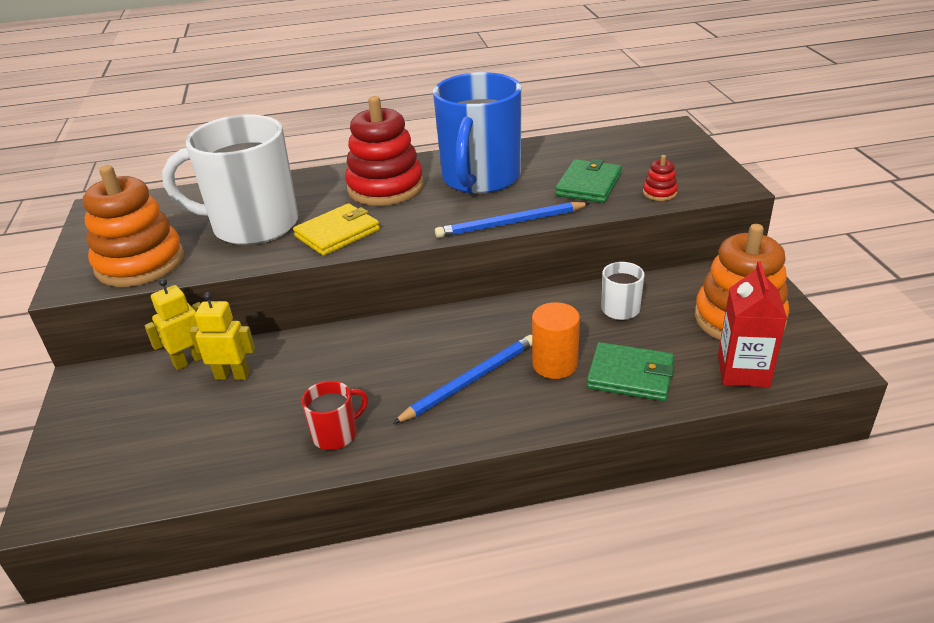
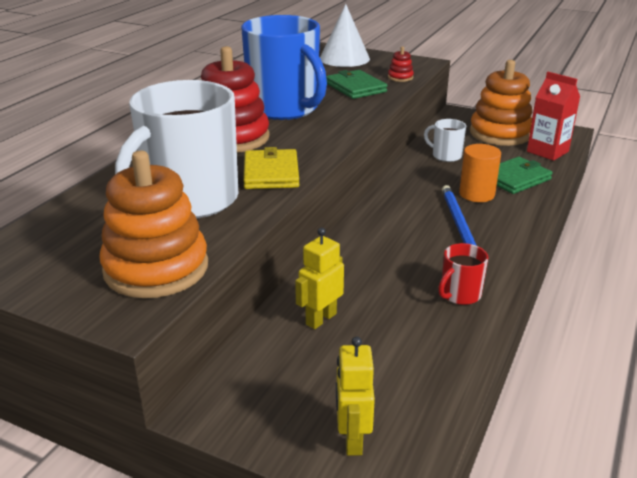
camera: 55 degrees left, 5 degrees down
(190, 360) = (265, 335): yellow robot -> yellow robot (352, 439)
(336, 434) = (459, 294): red mug -> red mug turned 135 degrees counterclockwise
(511, 223) = (364, 120): blue pencil -> none
(660, 146) = (344, 58): none -> white cone

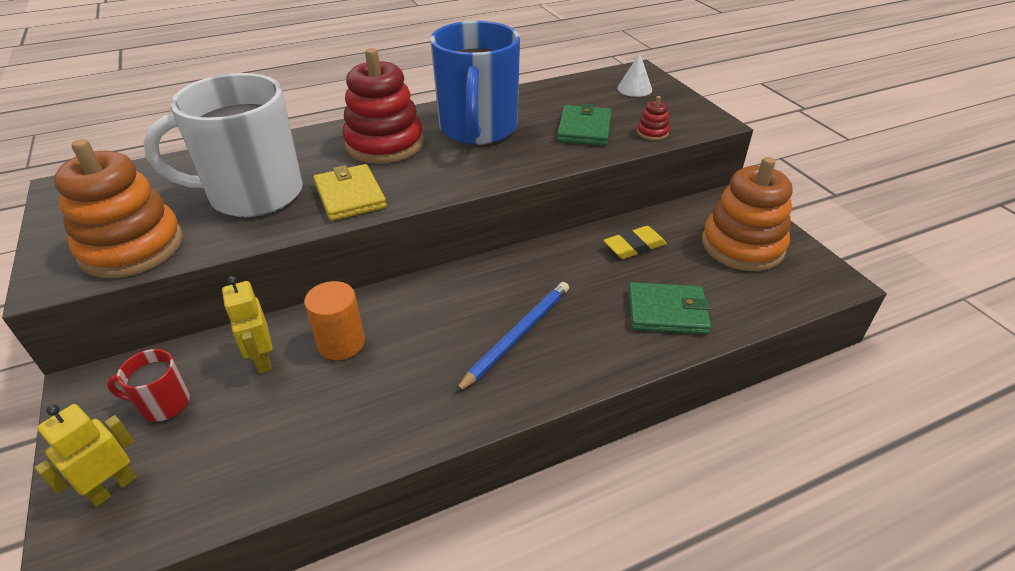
camera: 40 degrees right, 10 degrees up
(271, 173) = (350, 196): yellow wallet -> yellow wallet turned 60 degrees counterclockwise
(320, 319) = (262, 360): yellow robot -> yellow robot turned 105 degrees counterclockwise
(344, 58) = (634, 89): white cone -> white cone, size x0.58
(446, 156) = (634, 246): white mug -> yellow eraser
(459, 294) = (396, 412): red mug -> red mug (163, 404)
(476, 194) = (593, 308): orange cylinder -> orange cylinder (341, 343)
(547, 151) = (764, 296): red carton -> none

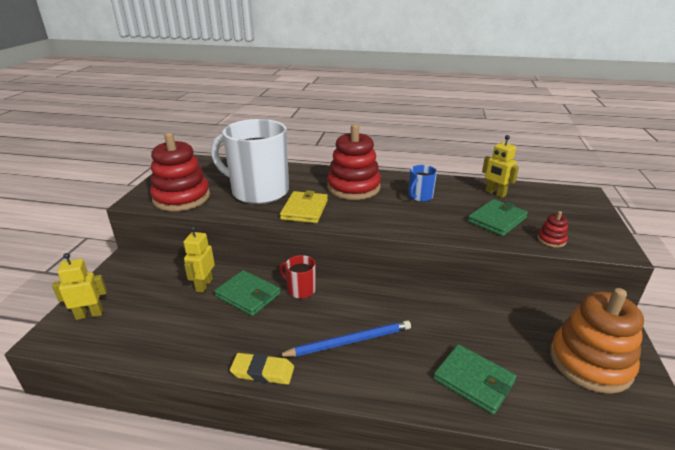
camera: 35 degrees right, 10 degrees down
(132, 247) = (181, 198): orange stacking toy -> red stacking toy
(163, 404) = (144, 285): red mug -> red mug (300, 289)
(341, 343) = (248, 295): orange cylinder -> green wallet
(478, 129) = (420, 196): blue mug -> blue mug, size x0.43
(555, 98) = (495, 193): none -> yellow robot
(634, 89) = (568, 205): white cone -> none
(634, 246) = (490, 321): yellow eraser -> yellow eraser (262, 372)

